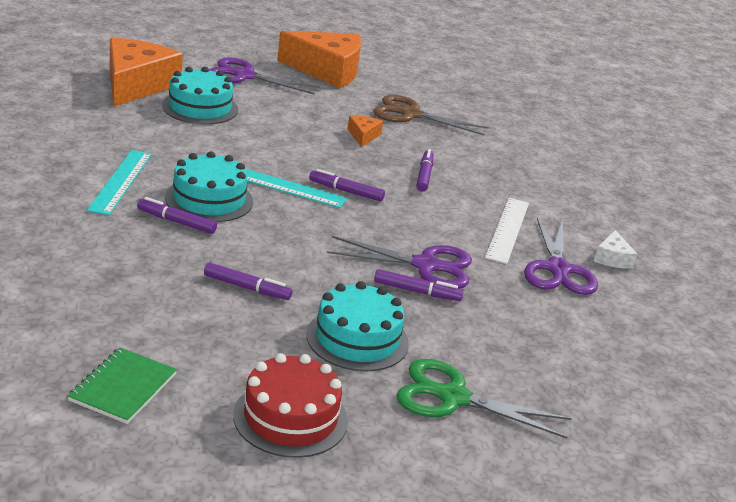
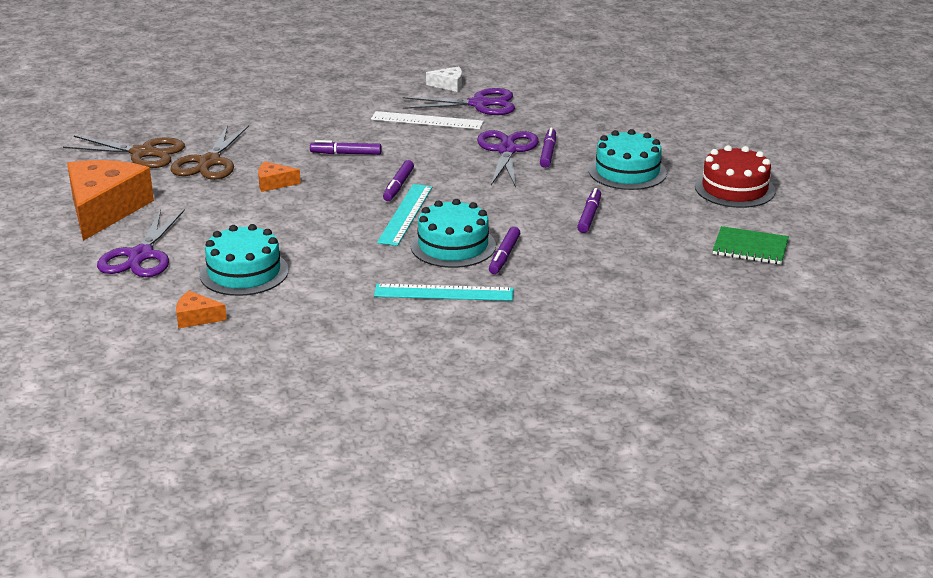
camera: 90 degrees left, 0 degrees up
(136, 85) = (196, 318): orange cheese -> orange cheese, size x0.43
(432, 92) = (143, 153): none -> brown scissors
(452, 397) = (671, 139): green scissors -> none

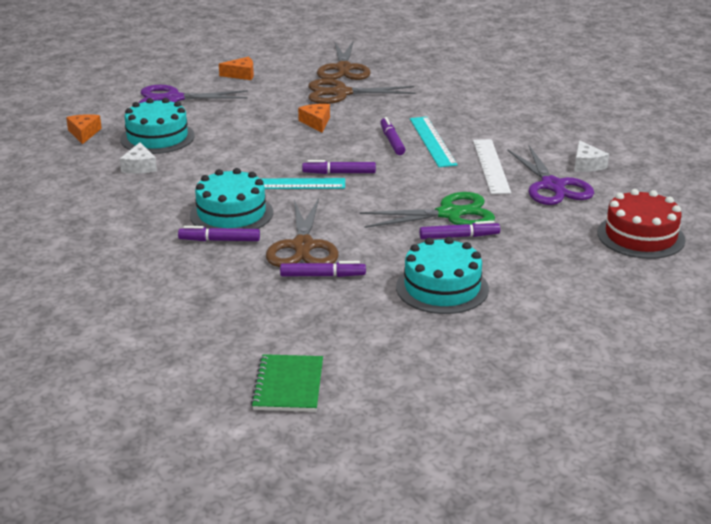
camera: 75 degrees right, 0 degrees up
(104, 210) = (241, 75): orange cheese -> orange cheese, size x0.43
(314, 287) = (139, 167): none -> white cheese
(444, 293) = (142, 221): turquoise ruler -> turquoise ruler (432, 141)
(507, 150) = (450, 214): purple scissors -> green scissors
(534, 219) = (303, 246): none -> brown scissors
(734, 188) = (439, 364): red cake -> red cake (640, 236)

